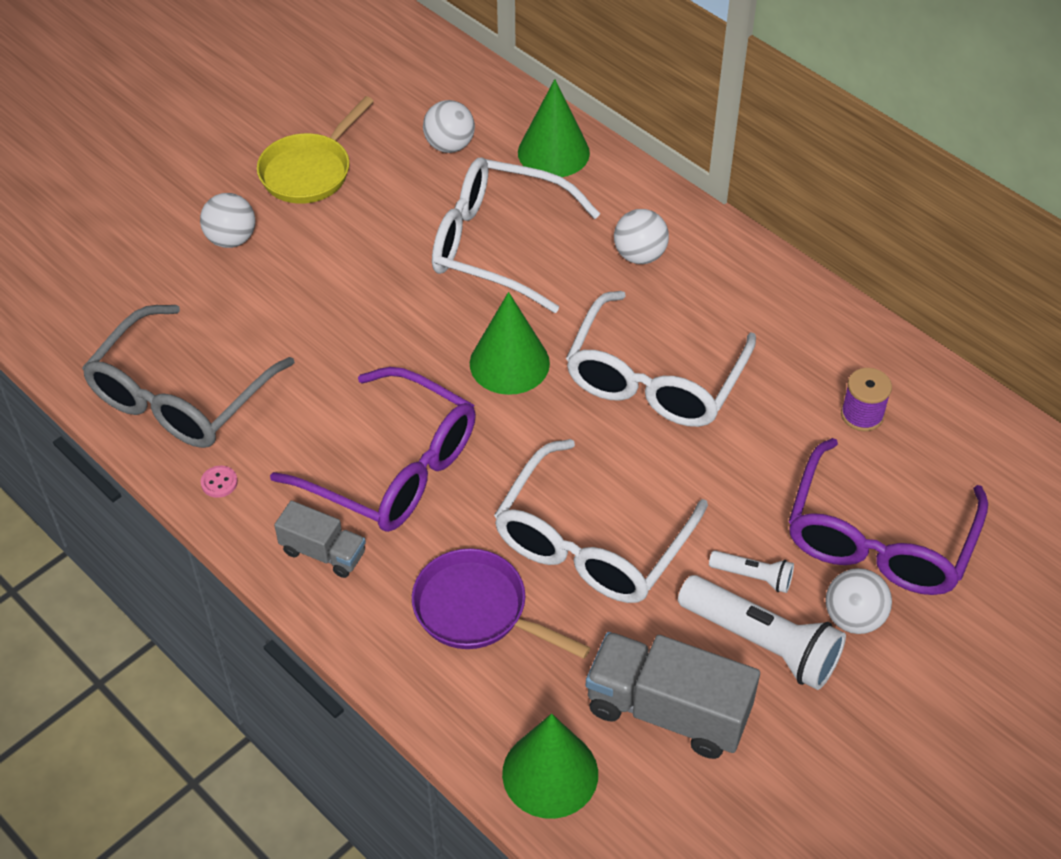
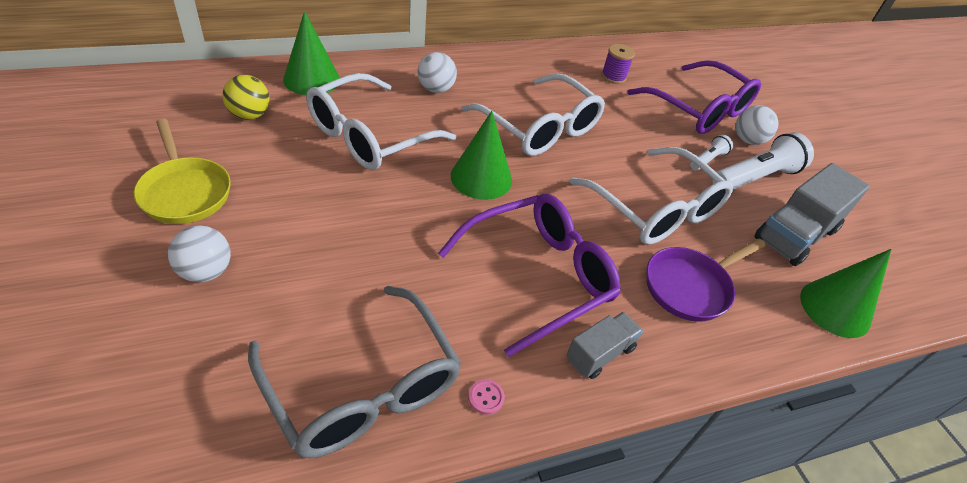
camera: 70 degrees left, 5 degrees down
(449, 145) = (249, 115): white ball -> yellow ball

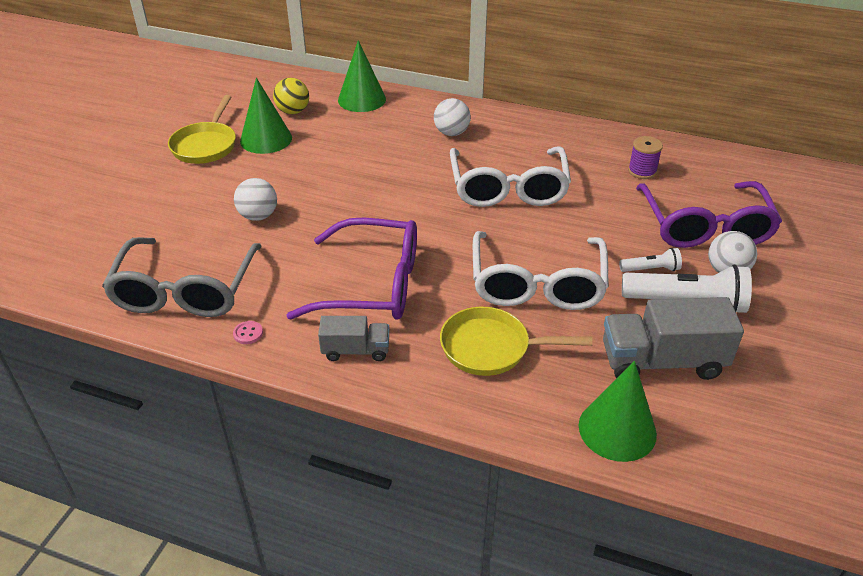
camera: 45 degrees right, 5 degrees down
(206, 271) = (171, 193): white ball -> white ball (258, 216)
(369, 136) = (359, 150): white glasses -> none
(481, 178) = (410, 206): green cone -> green cone (266, 139)
(690, 286) = (491, 348): purple pan -> yellow pan

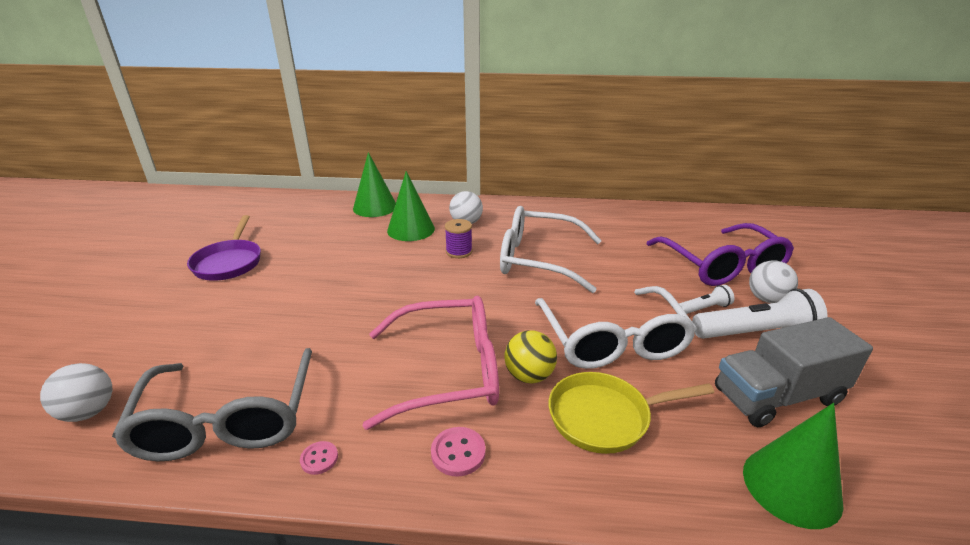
camera: 15 degrees left, 10 degrees down
(206, 145) = (229, 262): yellow pan -> purple pan
(258, 216) = (300, 320): white ball -> white ball (89, 412)
(266, 139) = (291, 249): green cone -> green cone (411, 229)
(293, 111) = (312, 223): yellow ball -> yellow ball (529, 376)
(356, 350) = (458, 453): grey truck -> pink button
(373, 285) = (448, 371): purple glasses -> pink glasses
(508, 188) = (538, 259): white glasses -> white glasses turned 120 degrees clockwise
(642, 171) = (641, 231): purple spool -> purple spool (459, 252)

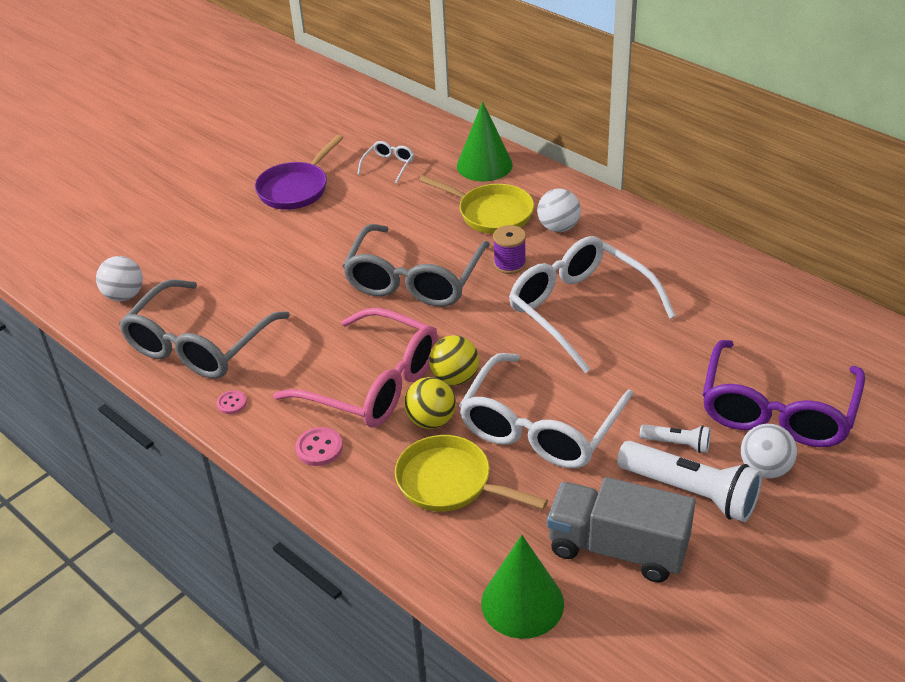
camera: 40 degrees right, 10 degrees up
(300, 227) = (389, 165): none -> white glasses
(398, 285) = (414, 280): none -> grey glasses
(411, 229) = (491, 213): green cone -> yellow pan
(509, 336) = (455, 378): none -> yellow ball

